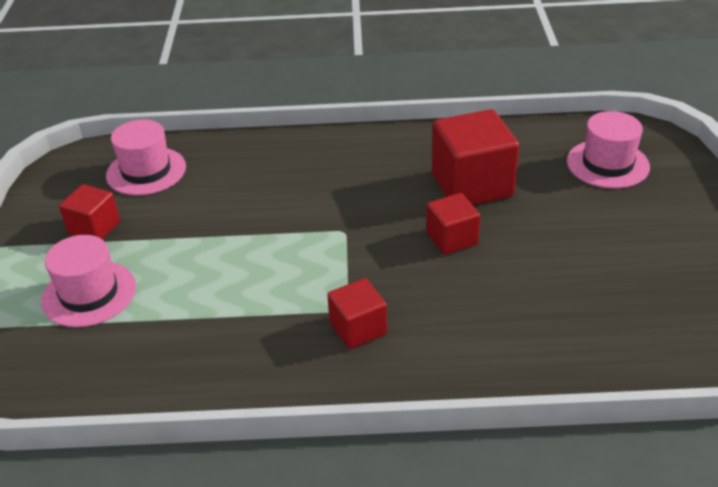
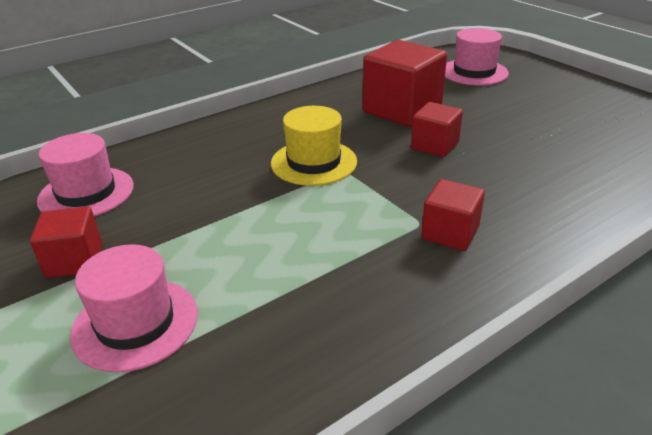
camera: 35 degrees left, 5 degrees down
(330, 212) = (314, 162): none -> yellow hat

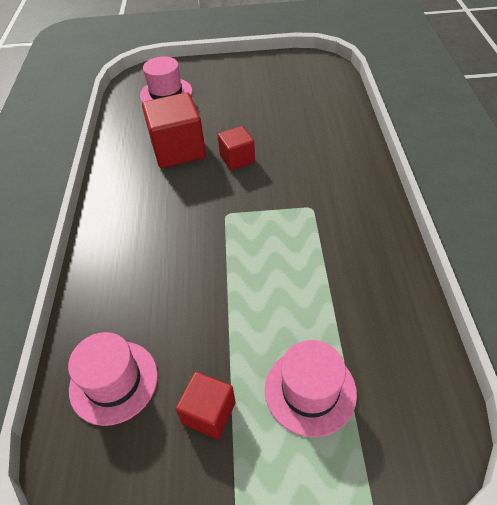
camera: 55 degrees left, 15 degrees up
(314, 162) = (201, 224): yellow hat -> none
(450, 233) = (330, 200): red cube -> none

